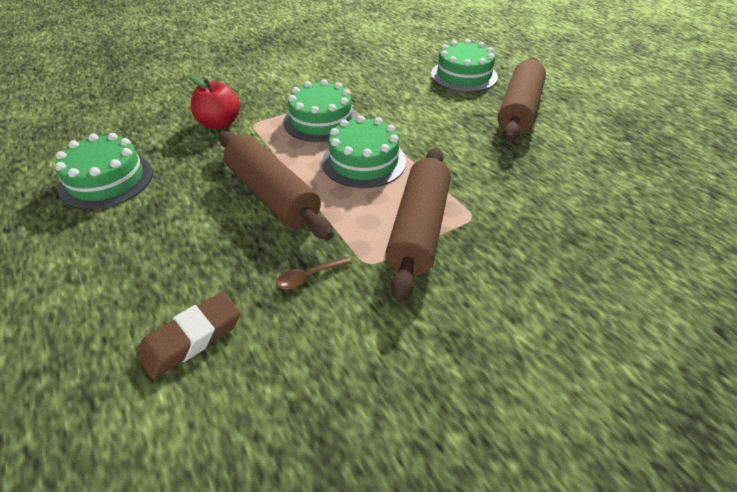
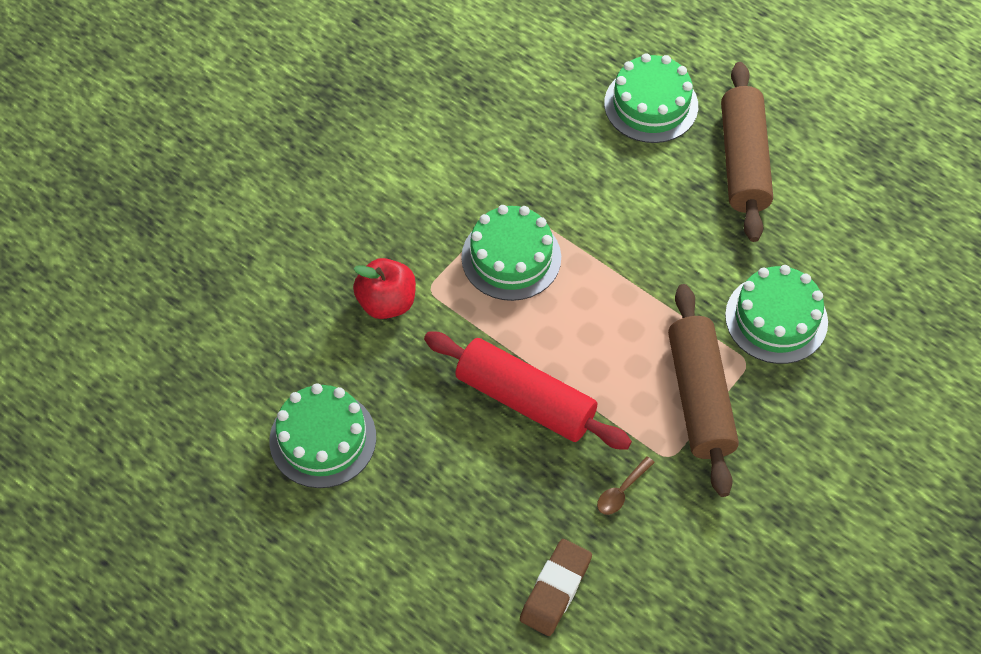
camera: 20 degrees left, 15 degrees up
(272, 195) = (525, 400): brown rolling pin -> red rolling pin
(364, 161) = (598, 315): green cake -> green cake (776, 319)

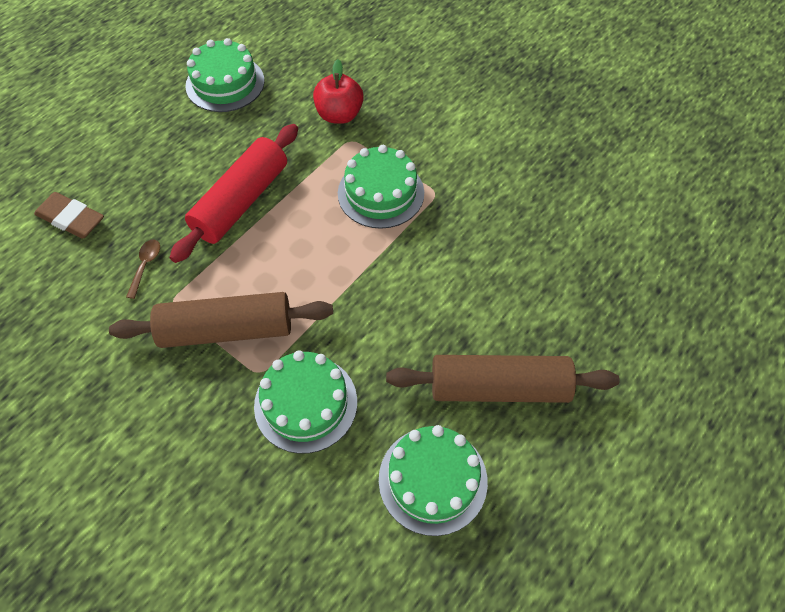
camera: 90 degrees right, 0 degrees up
(621, 491) = (145, 266): brown spoon -> brown spoon turned 60 degrees clockwise
(651, 105) = (562, 306): green cake -> green cake (432, 480)

